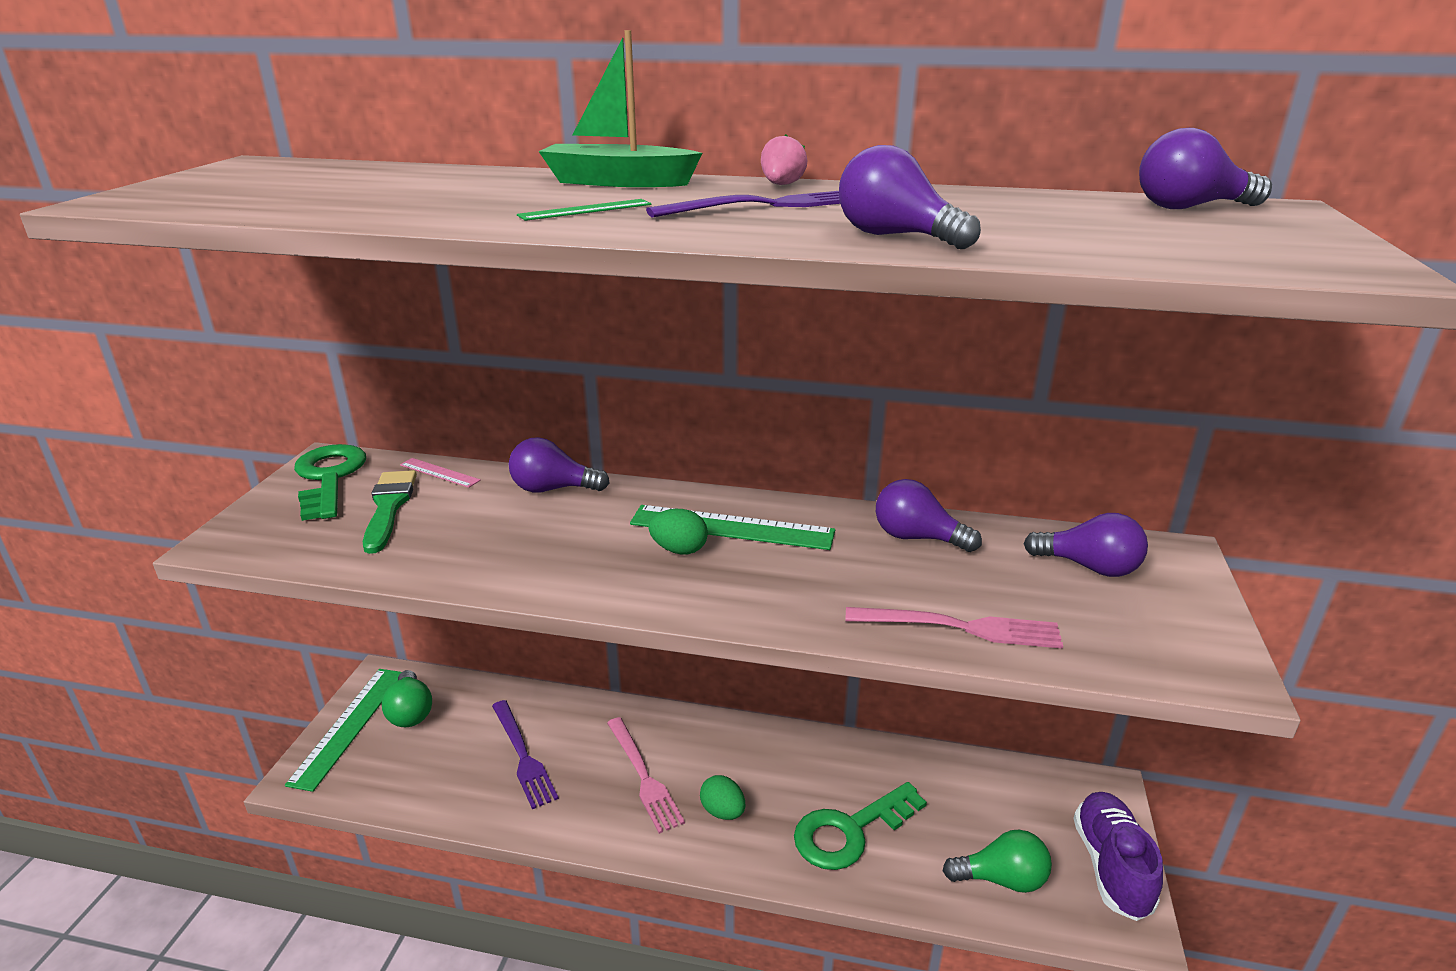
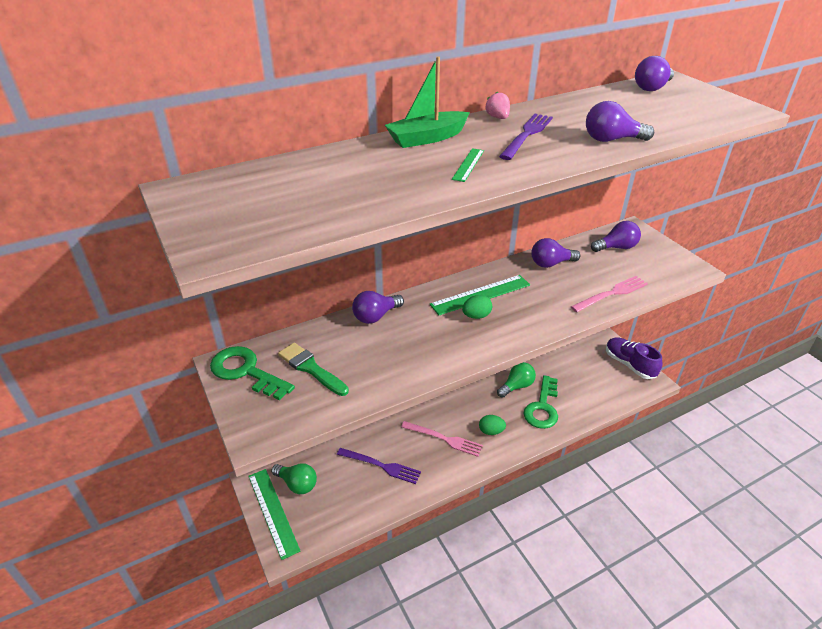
camera: 40 degrees left, 10 degrees up
(439, 472) = (303, 337): pink ruler -> none
(1001, 879) = (604, 391): green light bulb -> green light bulb (516, 386)

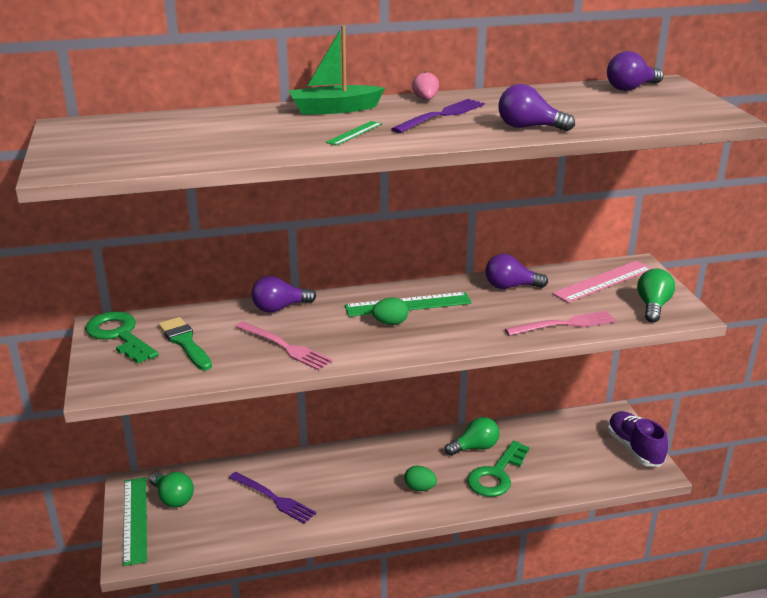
camera: 15 degrees right, 10 degrees down
(444, 439) = (360, 485): pink fork -> pink fork (285, 347)
(616, 247) = (603, 281): purple light bulb -> pink ruler
(665, 265) = (653, 306): none -> green light bulb

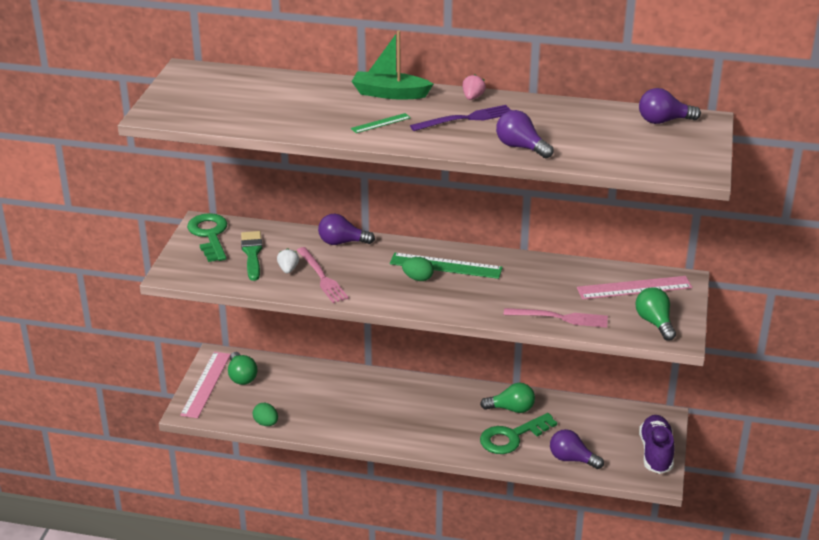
camera: 25 degrees right, 5 degrees up
(135, 519) = (206, 384): green ruler -> pink ruler
(240, 348) = (288, 269): none -> white strawberry
(274, 498) = (317, 400): purple fork -> none
(420, 488) = (439, 428): green egg -> green egg (266, 423)
(510, 286) = (546, 272): purple light bulb -> purple light bulb (572, 459)
(653, 306) = (654, 322): green light bulb -> green light bulb turned 60 degrees counterclockwise

